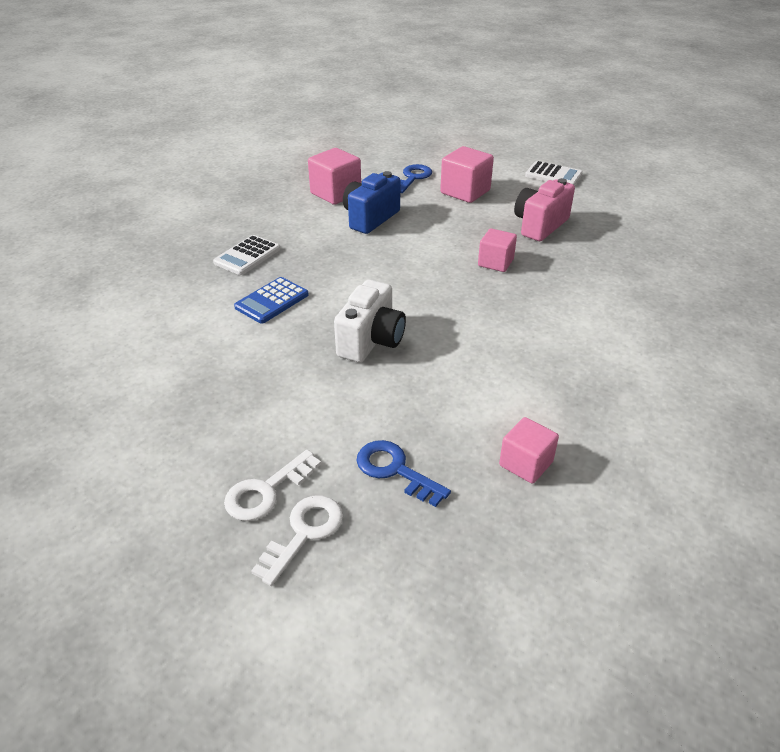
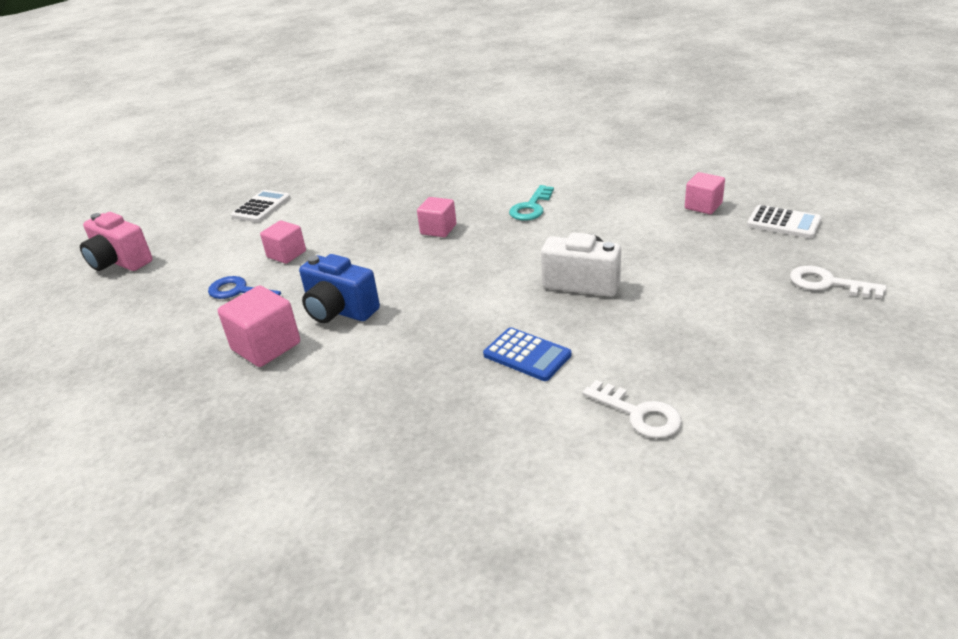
camera: 90 degrees left, 5 degrees down
(247, 256) = (428, 394): white calculator -> white calculator (783, 223)
(266, 491) = (800, 308): white key -> white key (639, 414)
(395, 470) = (740, 253): blue key -> none
(465, 192) = (286, 254): pink cube -> pink cube, size x0.67
(537, 321) = (531, 207): none -> turquoise key
(540, 225) = (369, 211): pink camera -> pink camera (120, 262)

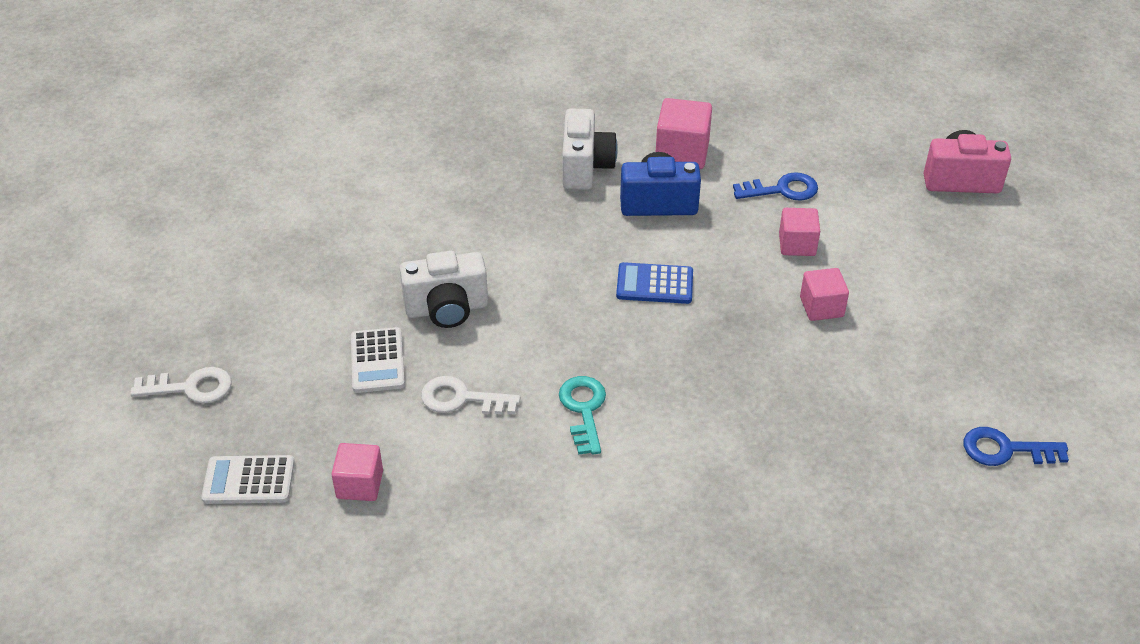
camera: 145 degrees right, 10 degrees up
(261, 207) = (930, 300): white calculator -> white calculator (377, 361)
(332, 149) = (1005, 449): none -> blue key
(361, 361) = (585, 167): none -> white camera
(438, 229) = (666, 334): pink cube -> pink cube (821, 307)
(527, 355) = (449, 216): blue calculator -> blue calculator (654, 284)
(639, 414) = (332, 197): white key -> white key (461, 398)

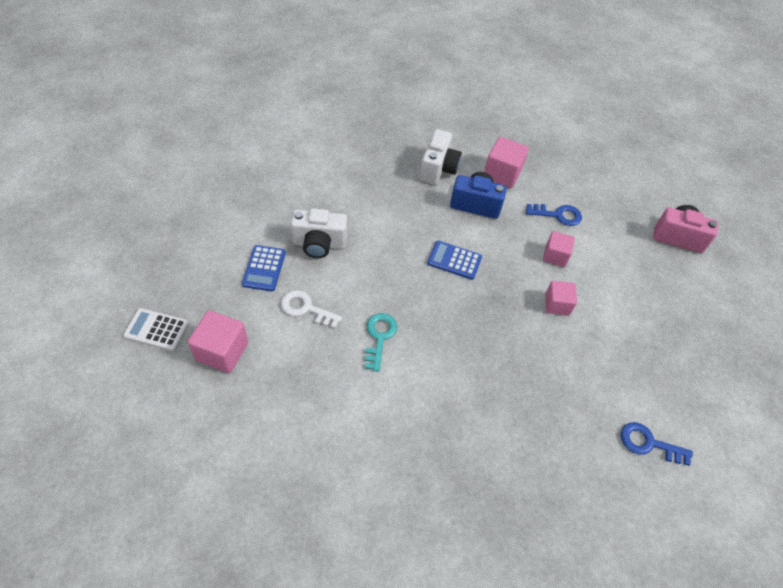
camera: 10 degrees right, 10 degrees up
(191, 387) = (147, 257): white key -> none
(360, 484) = (222, 351): pink cube -> pink cube, size x1.50
(377, 361) = (264, 268): white calculator -> blue calculator

